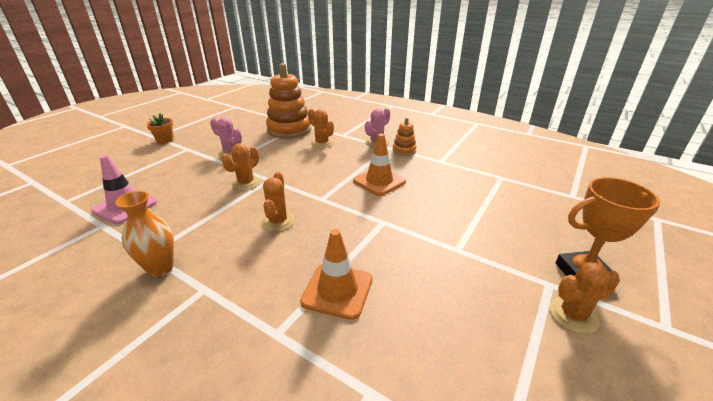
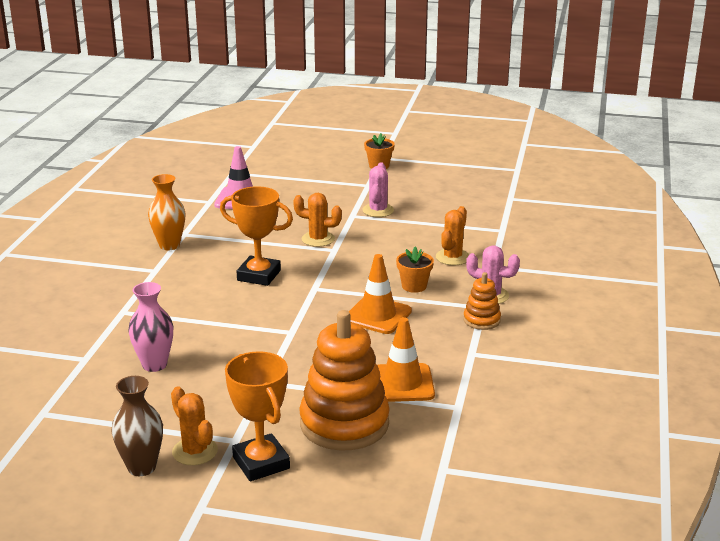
camera: 70 degrees right, 5 degrees down
(278, 221) = (259, 275): orange cactus -> orange trophy
(289, 130) = (474, 226): orange stacking toy -> orange stacking toy (344, 423)
(337, 290) = (177, 326): orange traffic cone -> orange traffic cone (402, 383)
(348, 161) = (414, 286): none -> orange flower pot
(407, 321) = (154, 365): none -> pink vase
(610, 365) = (142, 467): none -> brown vase

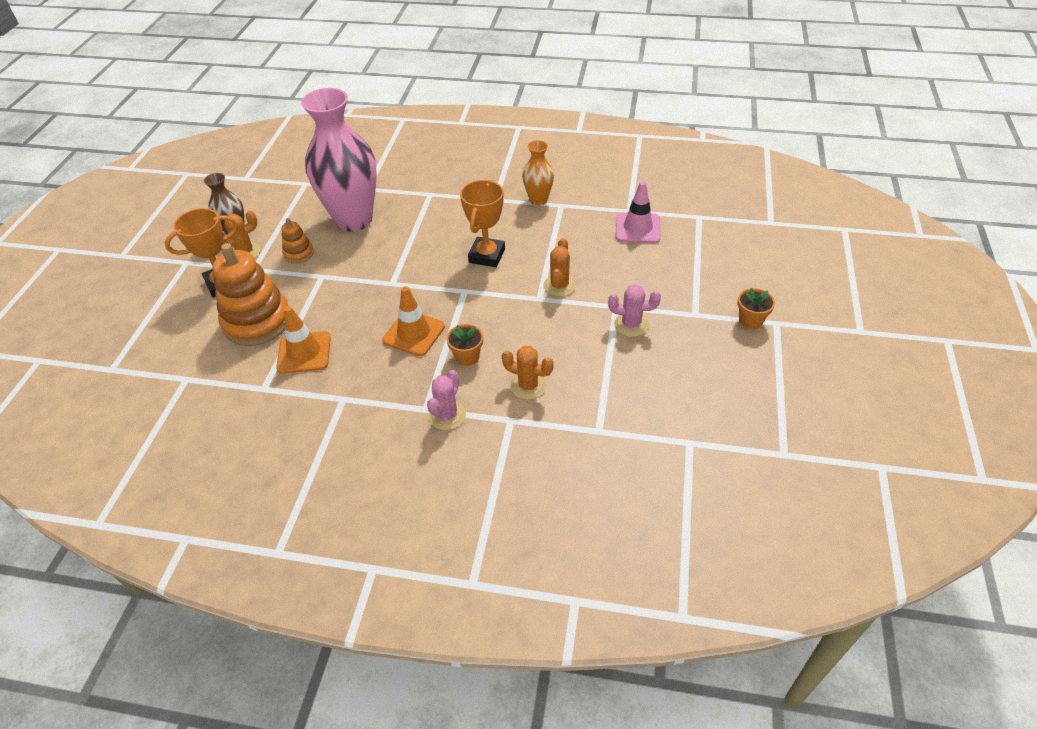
camera: 90 degrees right, 20 degrees up
(154, 365) = (354, 220): pink vase -> pink vase, size x2.07
(481, 320) = (400, 407): orange stacking toy -> orange stacking toy (299, 254)

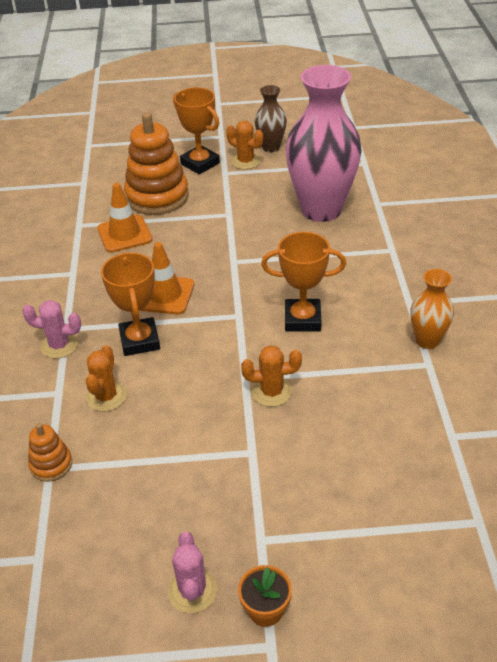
camera: 75 degrees right, 5 degrees down
(299, 254) = (255, 191): orange stacking toy -> orange stacking toy (51, 464)
(467, 357) = (139, 340): orange flower pot -> orange trophy
(631, 325) = (222, 472): pink cactus -> pink cactus (192, 591)
(637, 228) = (416, 451): pink traffic cone -> none

